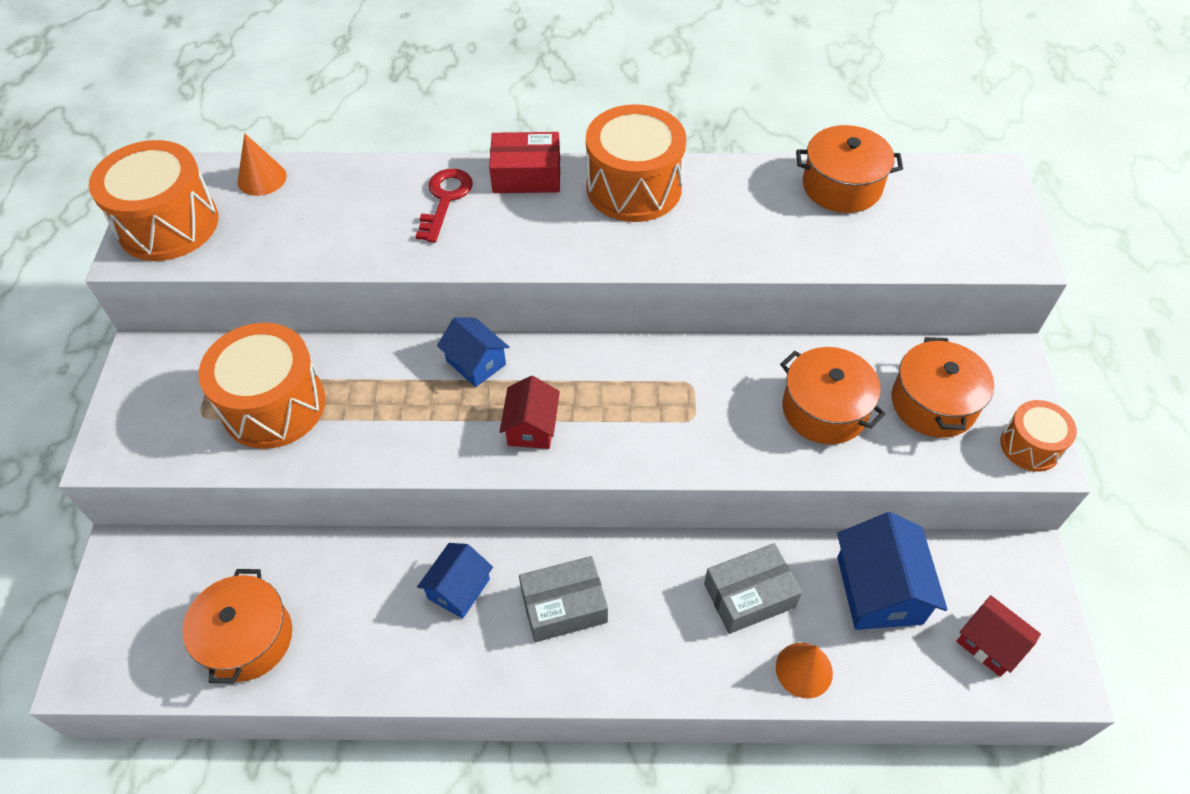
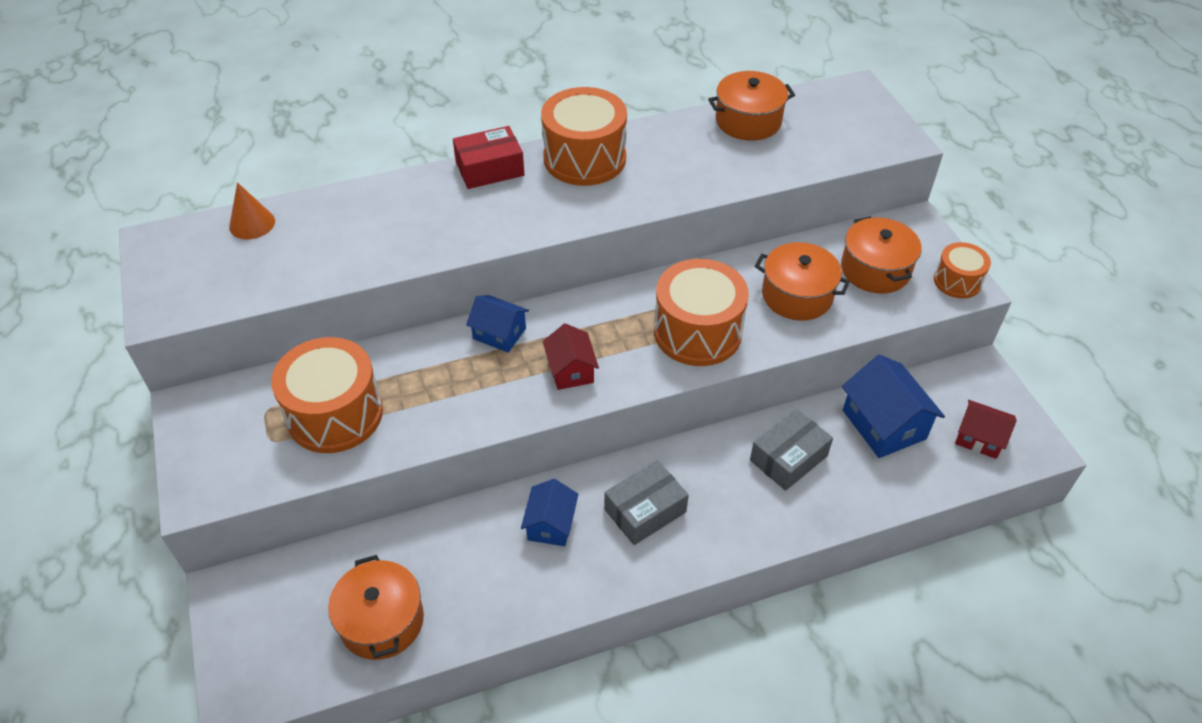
camera: 20 degrees left, 5 degrees down
(168, 224) = (182, 281): orange drum -> orange drum (697, 332)
(445, 199) = (429, 203): red key -> none
(804, 670) = (853, 499): orange cone -> none

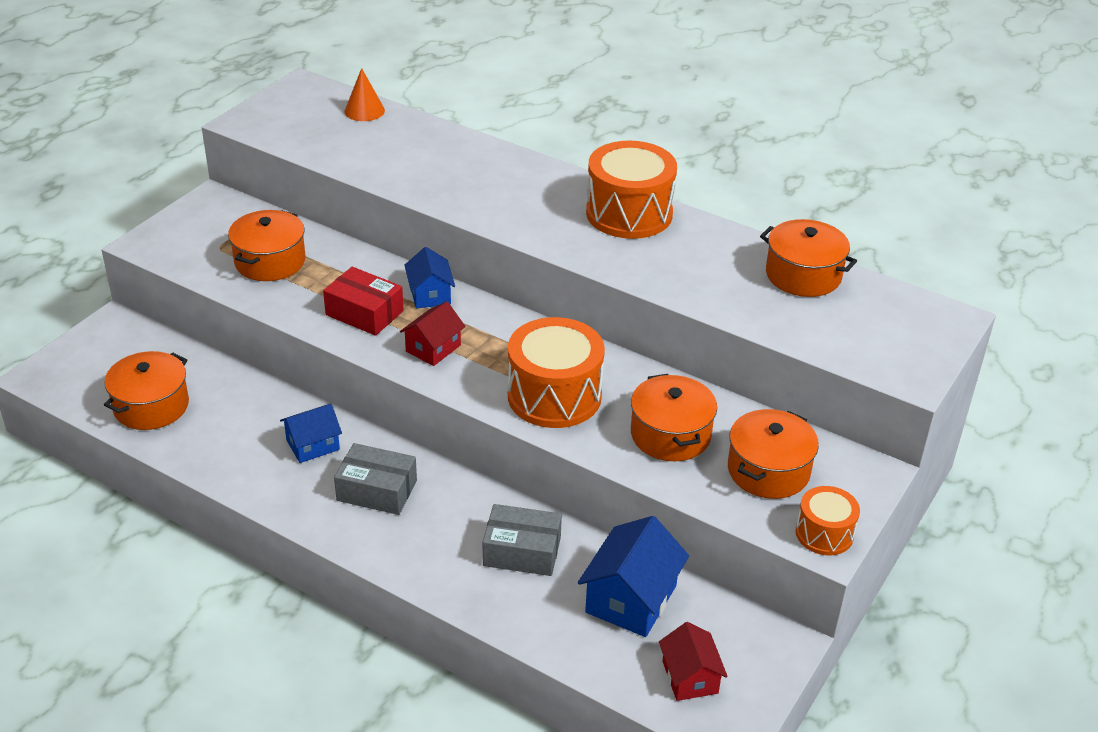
camera: 50 degrees right, 10 degrees down
(335, 414) = (270, 261): orange drum -> orange pot
(490, 169) = (554, 176): red box -> red box (364, 313)

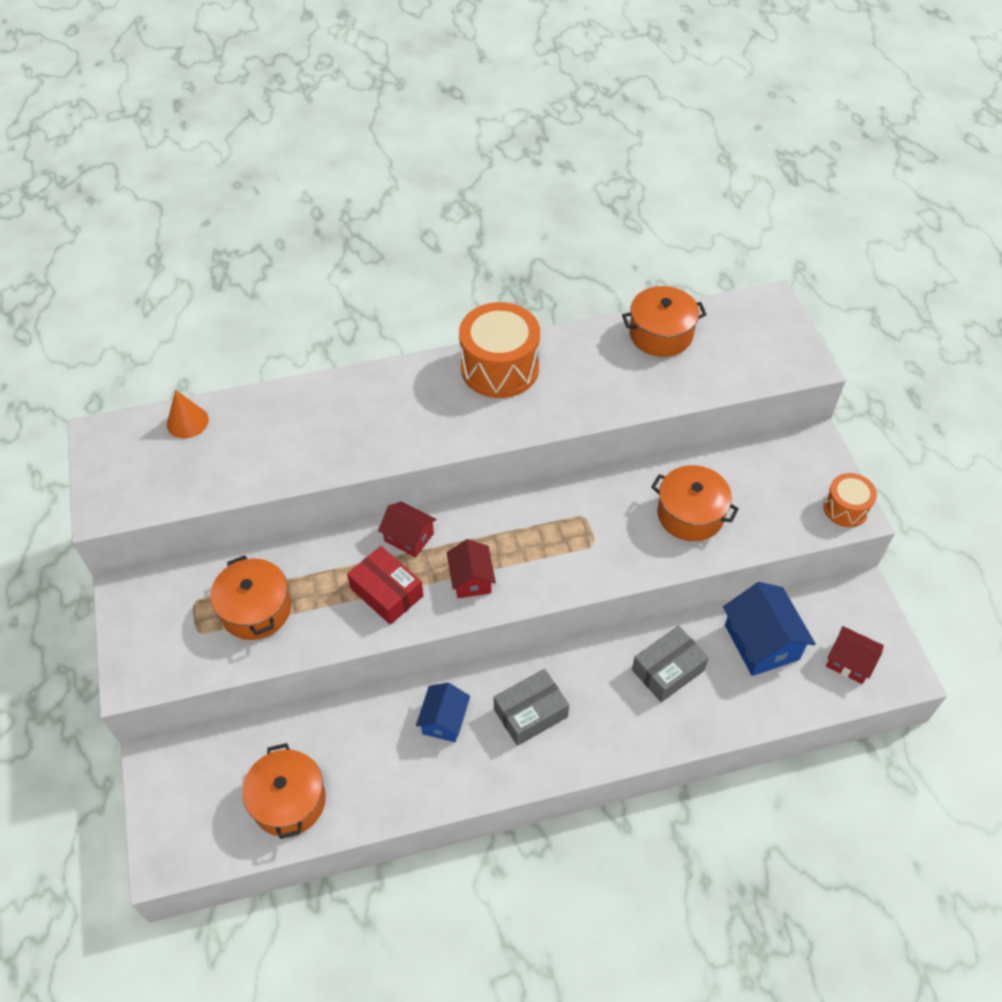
camera: 45 degrees left, 15 degrees up
(364, 313) = (386, 592): red box -> red box turned 60 degrees clockwise
(430, 294) = (409, 537): blue house -> red house
(554, 396) = (592, 547): orange drum -> none
(768, 470) = (768, 491): orange pot -> none

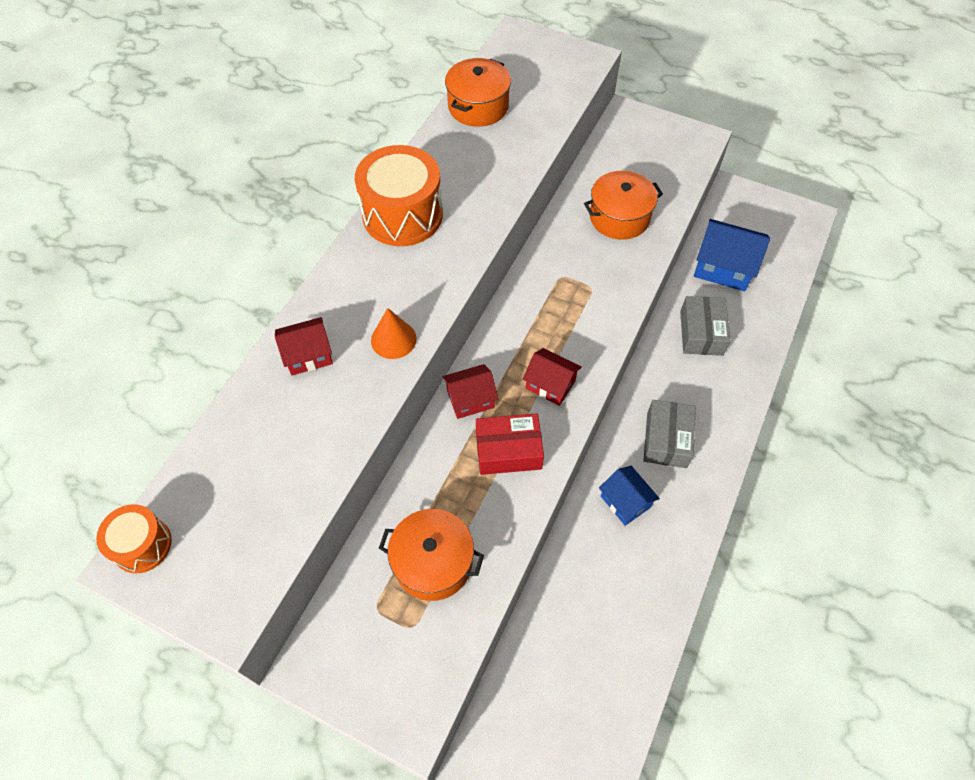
camera: 50 degrees left, 5 degrees up
(187, 422) = (203, 473): orange cone -> orange cone (393, 339)
(288, 801) = (606, 669): orange pot -> none
(845, 508) = (692, 139): orange drum -> orange drum (142, 545)
(849, 662) = (776, 235): red house -> red house (308, 355)

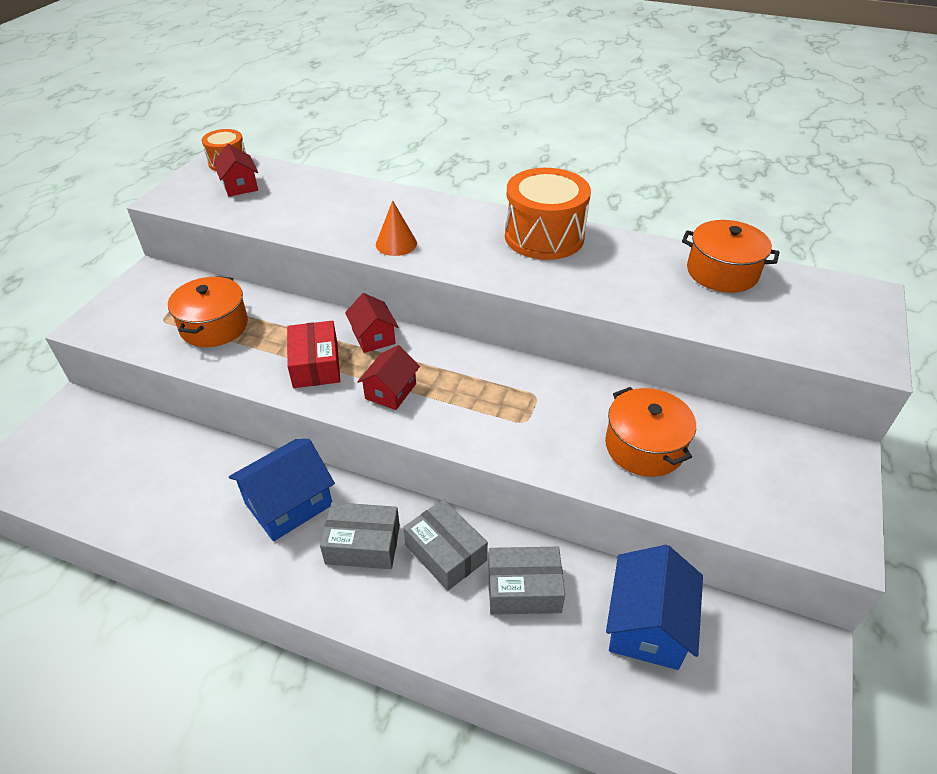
camera: 85 degrees right, 15 degrees down
(308, 355) = (379, 204): red house -> red house (240, 185)
(625, 501) = (289, 504): blue house -> blue house, size x1.60
(672, 380) = (445, 553): none -> grey box

